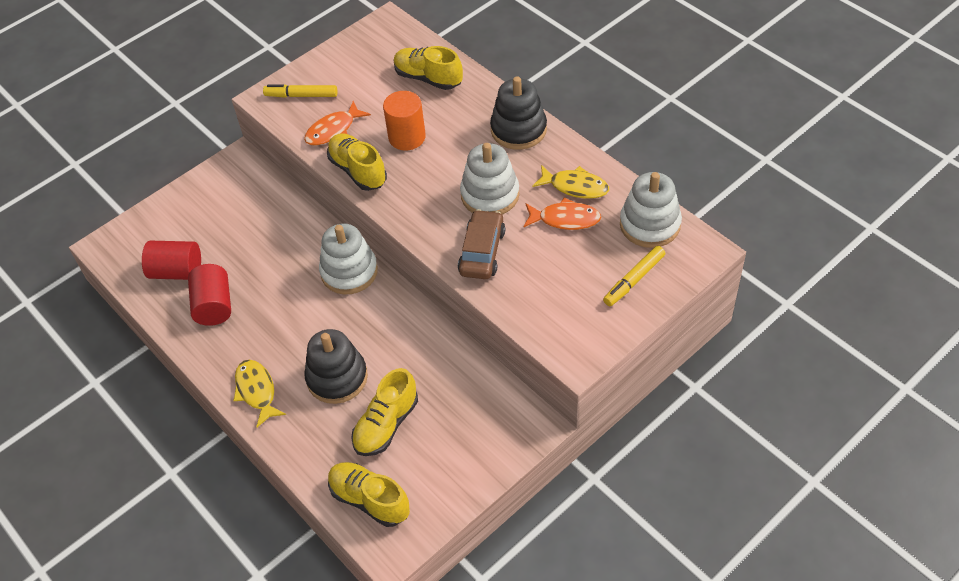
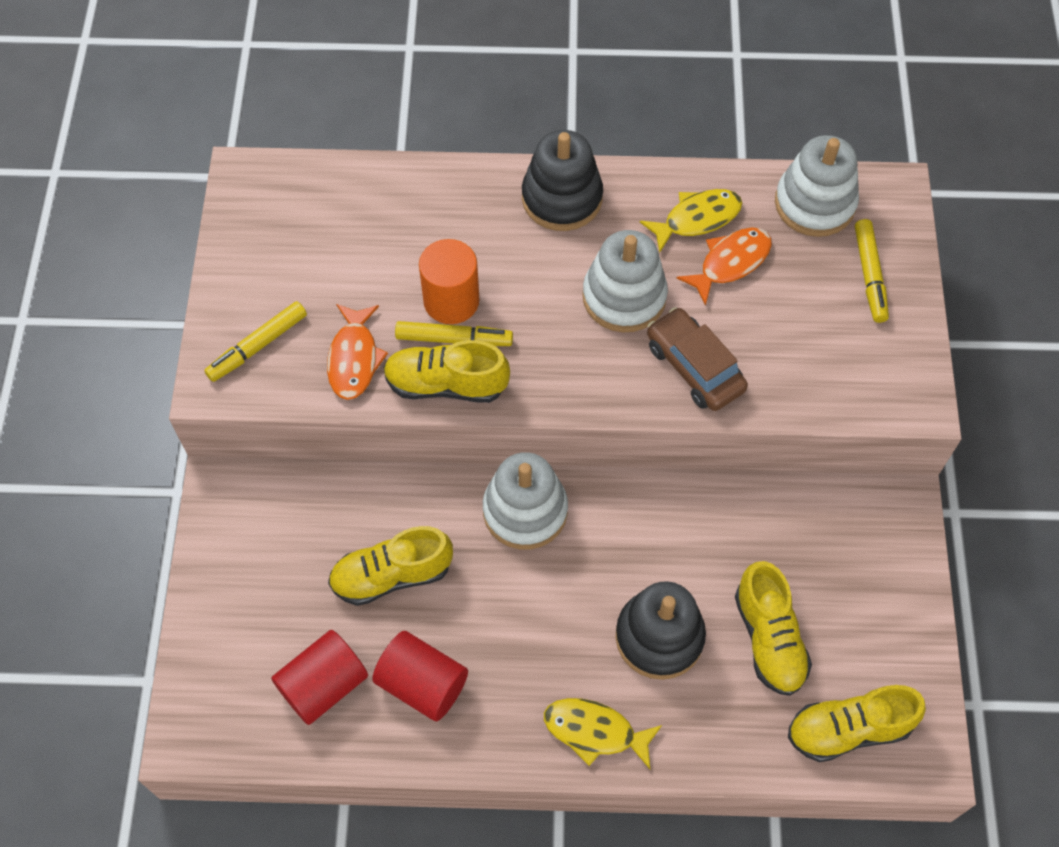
camera: 50 degrees left, 10 degrees up
(386, 154) = (454, 339): none -> yellow marker
(428, 78) = (385, 211): yellow shoe -> yellow shoe (392, 575)

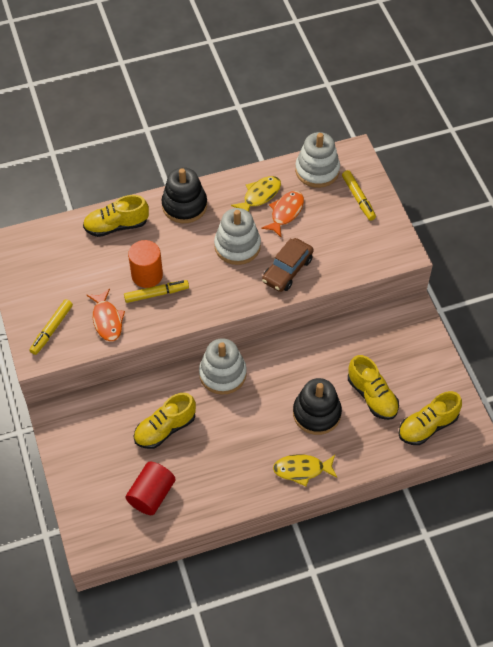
camera: 20 degrees left, 5 degrees down
(422, 684) = (203, 477): red cylinder -> none
(446, 384) = (162, 318): yellow shoe -> yellow shoe (116, 226)
(694, 367) = (287, 270): brown car -> brown car turned 90 degrees counterclockwise

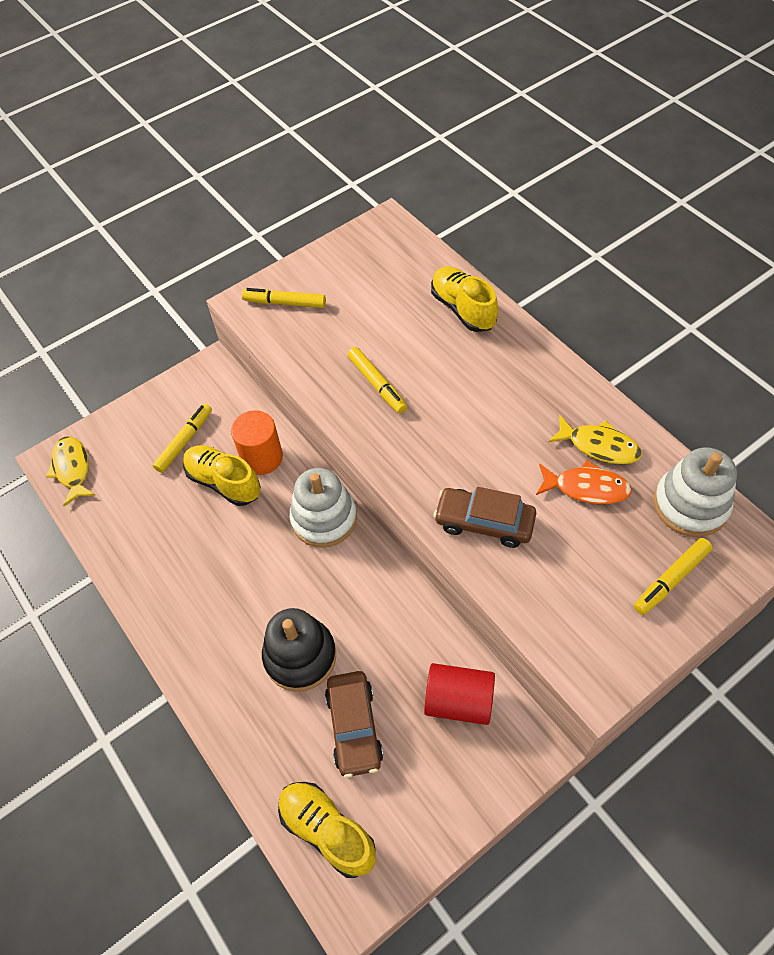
camera: 75 degrees right, 0 degrees up
(107, 320) = (318, 349): orange fish -> none
(116, 447) = (184, 441): none -> yellow marker
(147, 275) = (402, 365): orange cylinder -> orange cylinder (262, 457)
(151, 495) = (129, 499): red cylinder -> red cylinder (458, 701)
(184, 205) = (533, 366): black stacking toy -> none
(237, 246) = (496, 447): white stacking toy -> none
(302, 470) = (205, 664): yellow fish -> yellow fish (72, 469)
(372, 396) = (354, 727): yellow shoe -> brown car

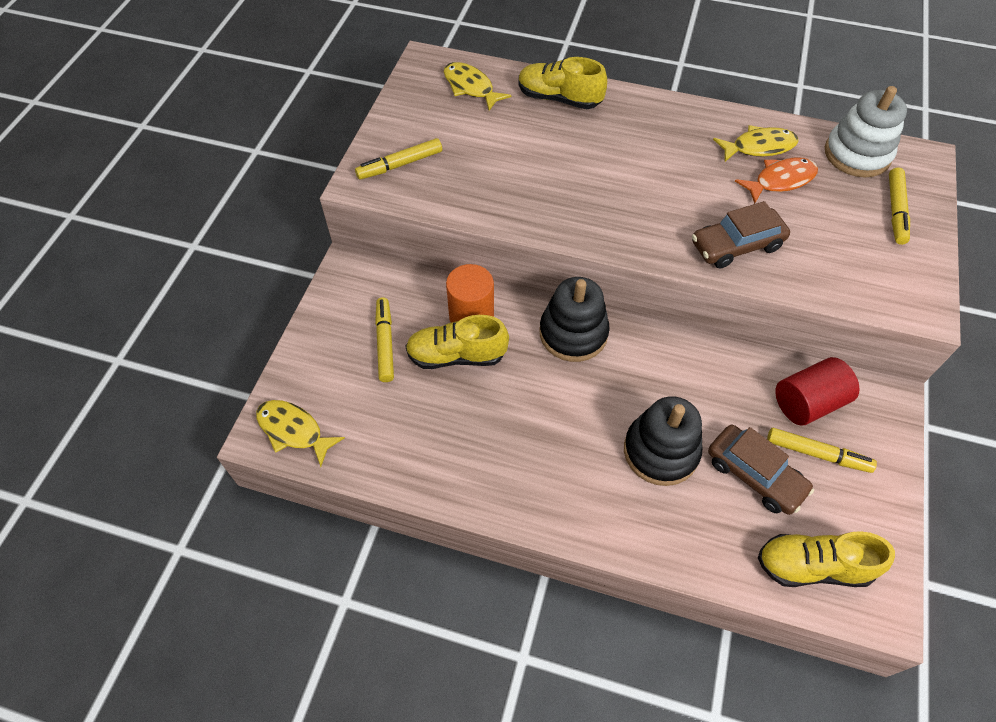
camera: 40 degrees left, 0 degrees up
(324, 518) = (573, 333): white stacking toy -> black stacking toy
(377, 384) = (548, 189): yellow marker -> yellow marker (817, 454)
(400, 263) = (471, 87): none -> yellow fish

